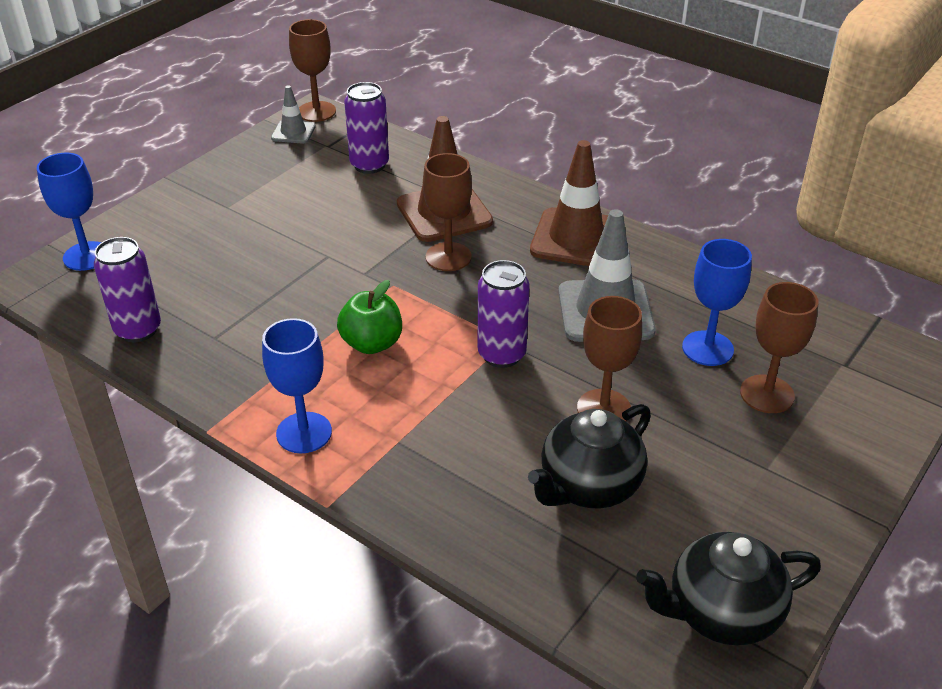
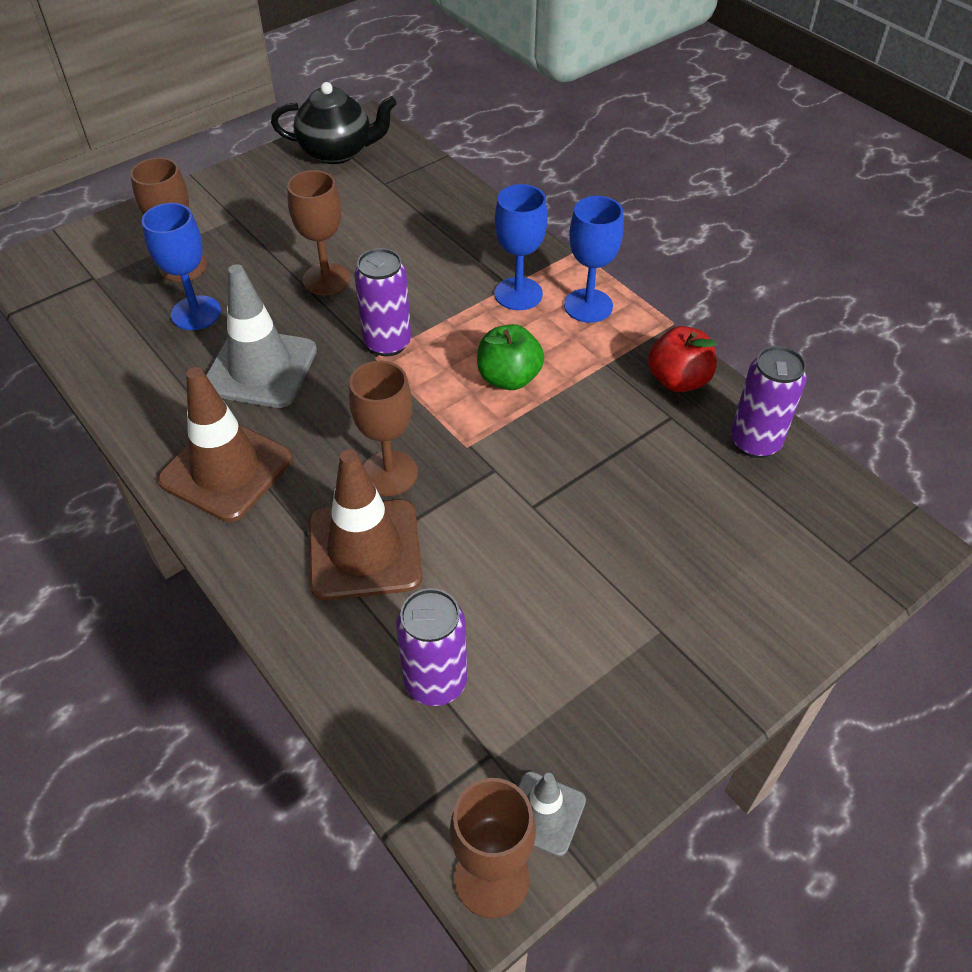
camera: 165 degrees left, 10 degrees up
(87, 256) = (844, 571): blue goblet -> blue goblet (518, 294)
(205, 371) = (678, 380): none -> red apple
(588, 487) = (375, 229): black teapot -> none

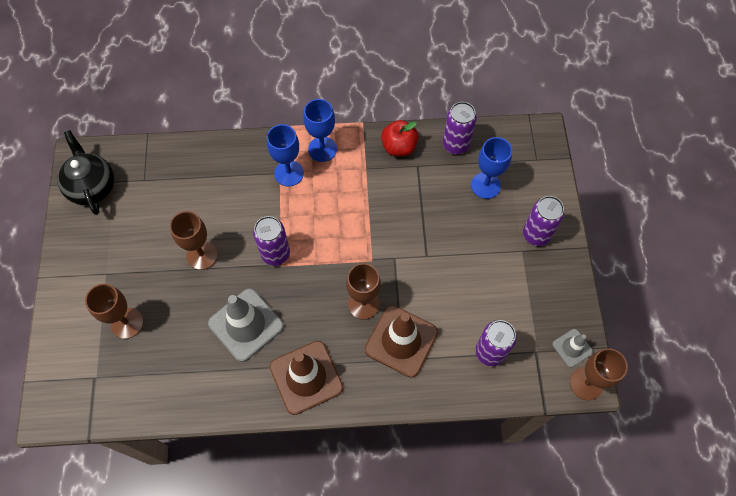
camera: 55 degrees left, 15 degrees up
(196, 313) = (174, 335): blue goblet -> blue goblet (485, 185)
(338, 152) = (92, 187): black teapot -> black teapot turned 60 degrees counterclockwise
(509, 378) = (343, 215): green apple -> none
(709, 635) = (536, 235): none -> purple can

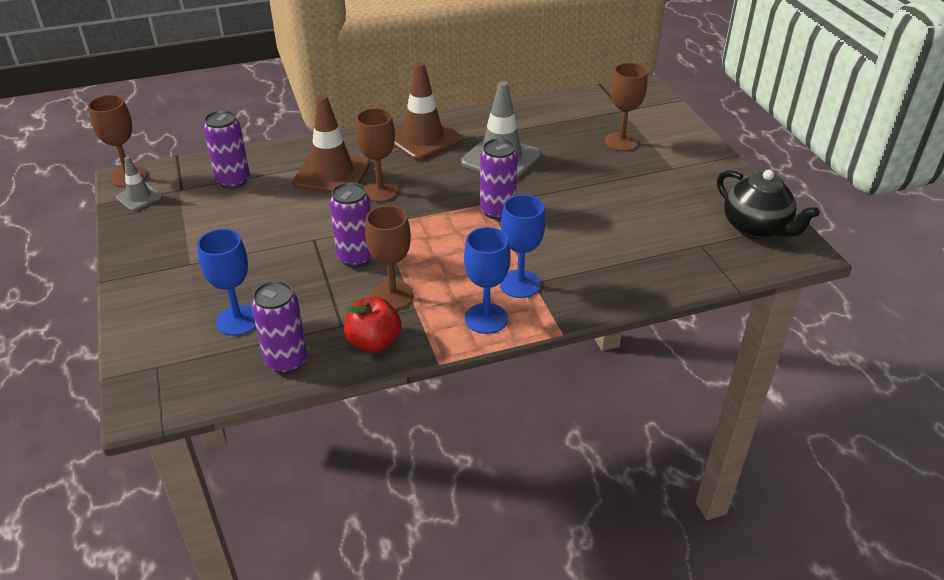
camera: 165 degrees right, 25 degrees down
(202, 255) = (580, 196): brown goblet -> brown goblet (392, 295)
(536, 235) = (169, 281): purple can -> purple can (356, 257)

